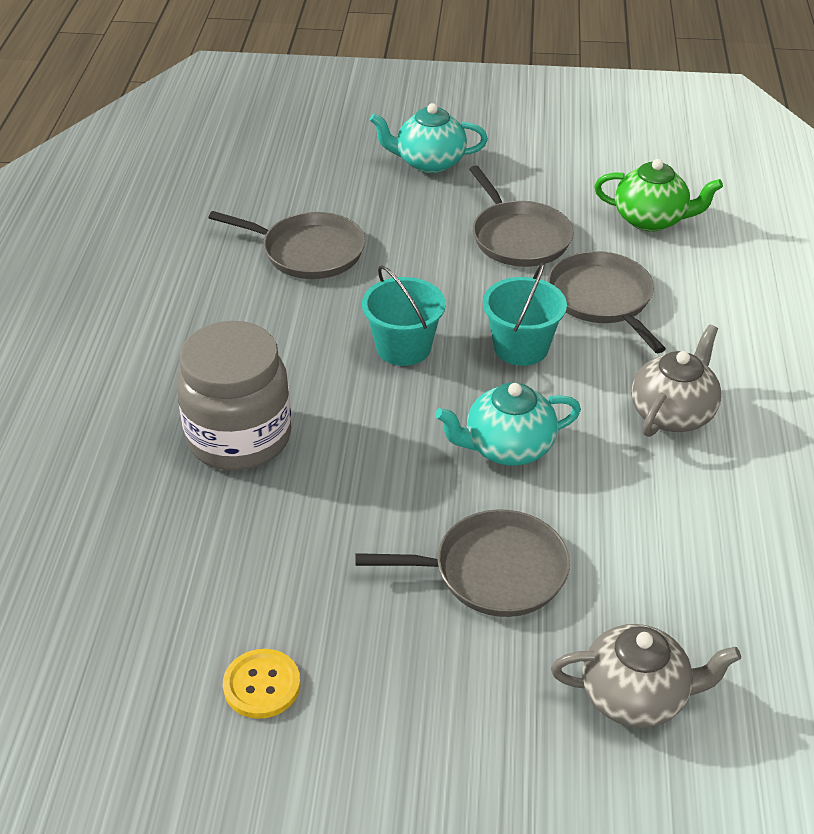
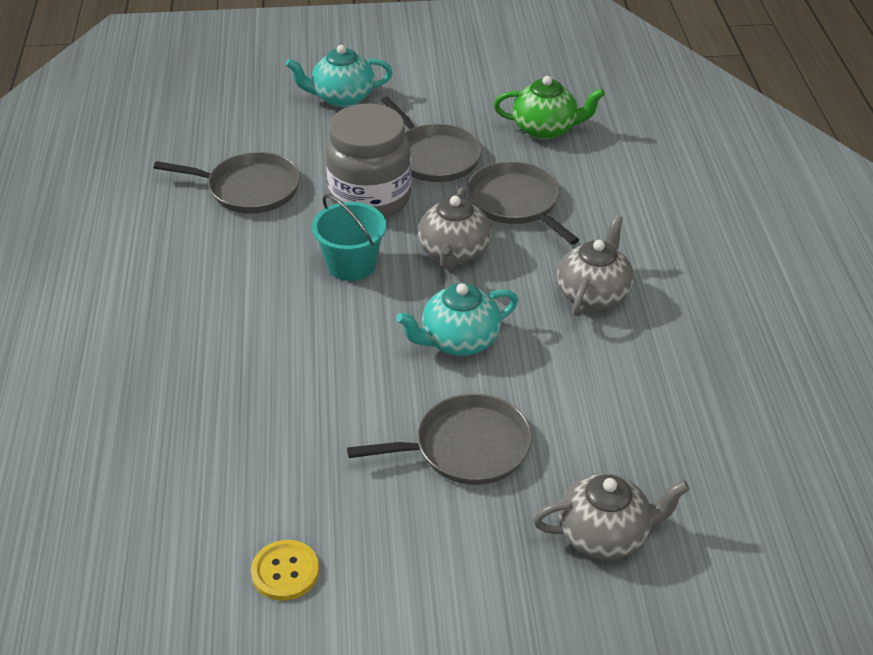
camera: 10 degrees left, 0 degrees up
(239, 438) = (221, 361): grey jar -> grey jar (370, 198)
(521, 347) = (454, 253): turquoise bucket -> grey teapot

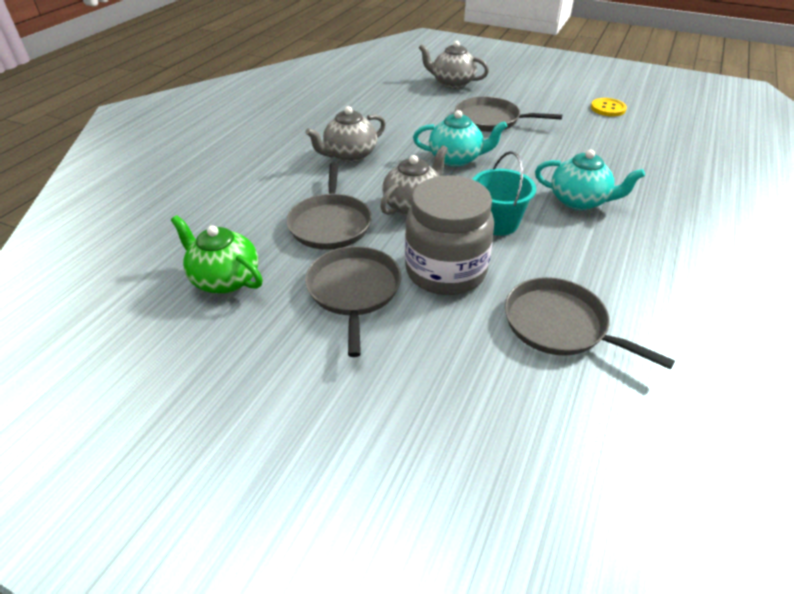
camera: 150 degrees left, 0 degrees up
(342, 97) = (386, 420): turquoise teapot -> turquoise teapot (579, 201)

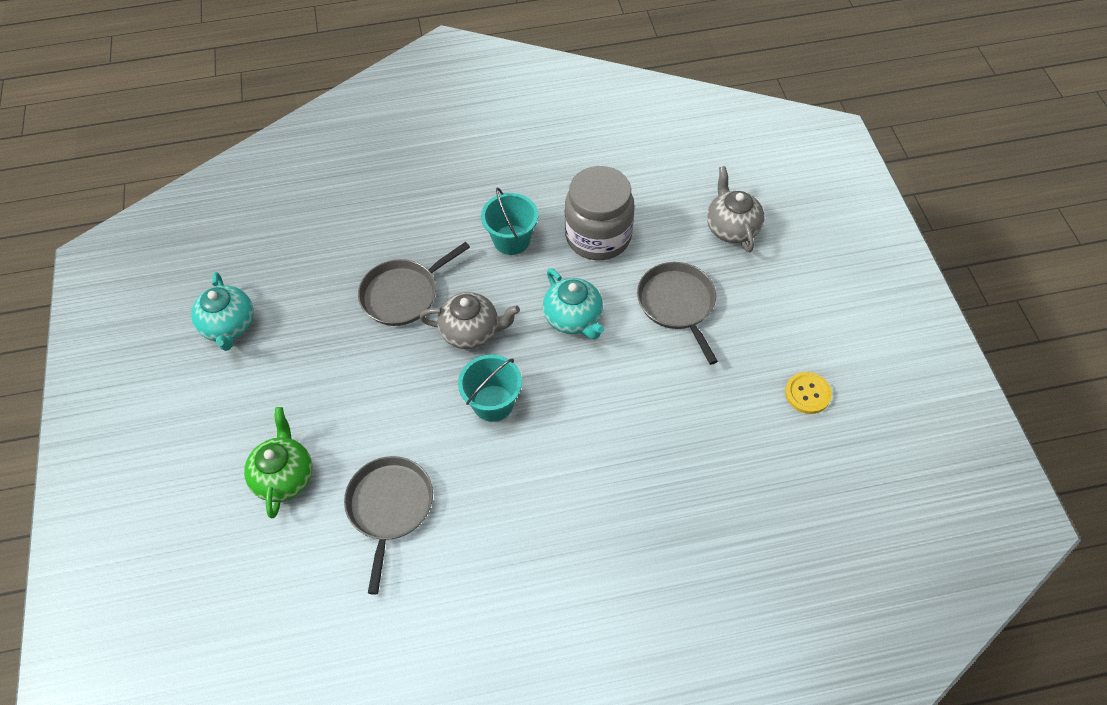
camera: 55 degrees right, 15 degrees up
(225, 279) = (296, 280): green teapot -> green teapot (284, 476)
(349, 155) = (511, 240): grey teapot -> turquoise bucket
(354, 291) = (337, 360): grey pan -> none
(445, 271) = (400, 402): grey jar -> grey jar (598, 236)
(579, 201) = (579, 448): turquoise teapot -> turquoise teapot (229, 326)

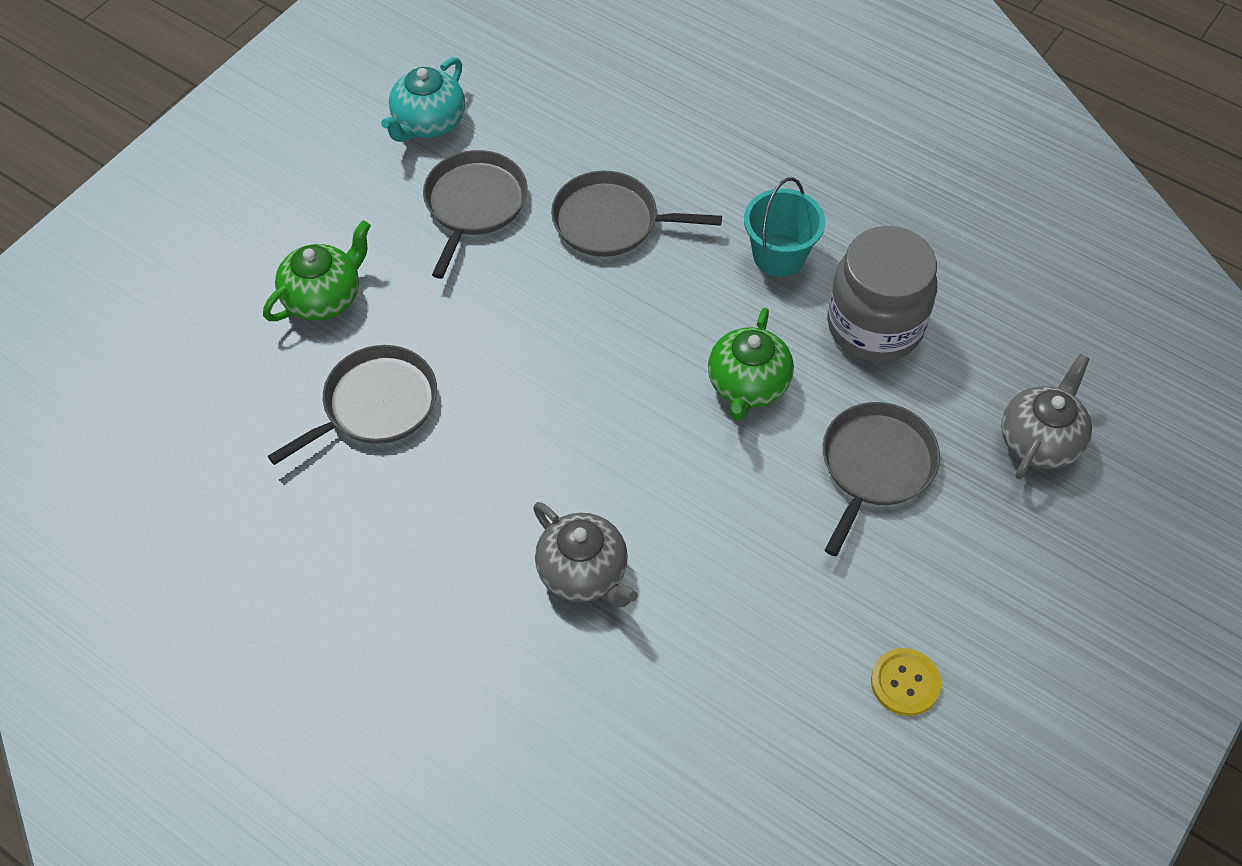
camera: 45 degrees right, 0 degrees up
(313, 349) = (474, 205): none -> grey pan
(471, 331) = (632, 311): grey teapot -> grey teapot (584, 573)
(493, 403) = (573, 396): turquoise bucket -> none
(573, 318) = (747, 386): turquoise teapot -> green teapot

